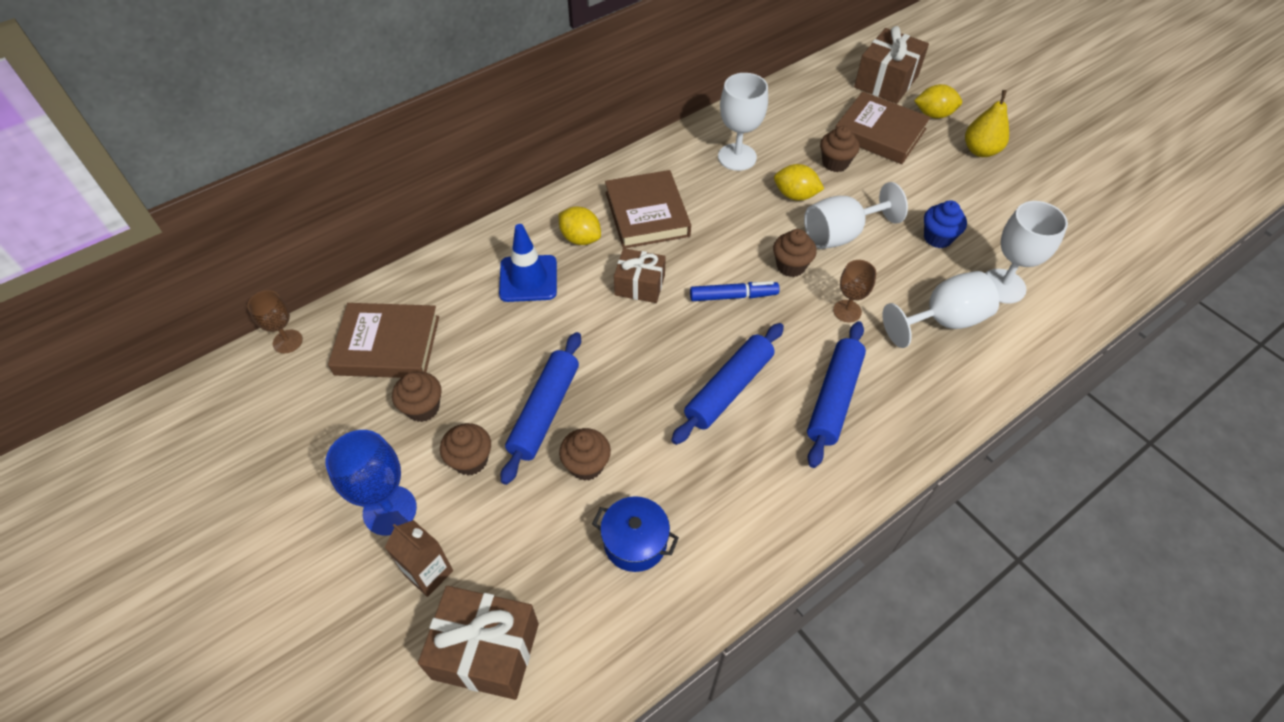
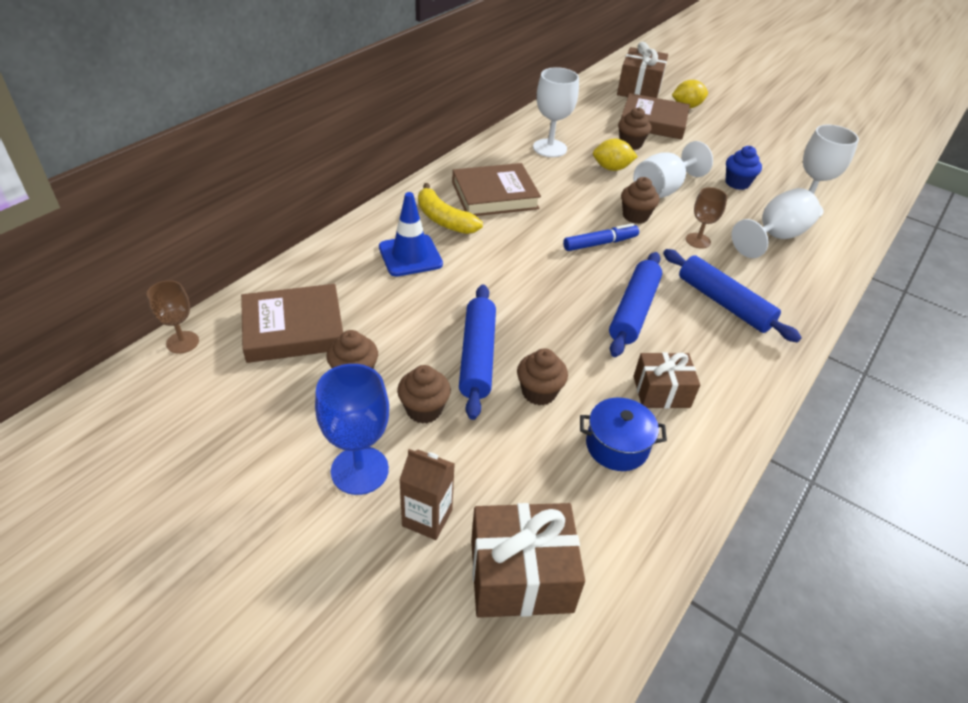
camera: 20 degrees left, 10 degrees down
(580, 238) = (444, 220): yellow lemon -> yellow banana
(639, 285) = (515, 246): brown gift -> brown gift (661, 391)
(647, 214) = (494, 195): brown book -> brown book turned 75 degrees counterclockwise
(834, 398) = (723, 303): blue rolling pin -> blue rolling pin turned 45 degrees counterclockwise
(980, 150) = (734, 125): yellow pear -> none

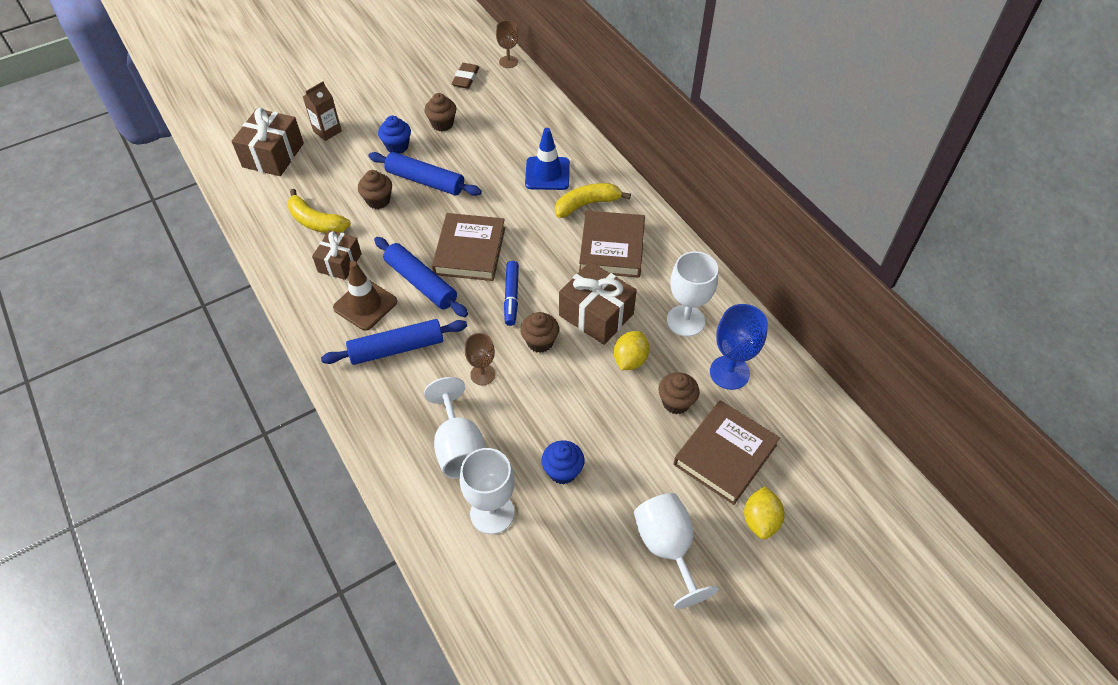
camera: 115 degrees right, 10 degrees up
(235, 379) = (465, 78): none -> brown eraser
(294, 329) = (497, 105): brown book -> brown book (469, 251)
(359, 470) = (372, 113): blue goblet -> blue goblet (729, 372)
(424, 410) = (397, 146): brown cupcake -> blue cupcake
(617, 446) = (316, 221): blue pot -> yellow banana
(639, 89) = (820, 483): brown gift -> brown gift (596, 315)
(662, 190) = (575, 388): white goblet -> white goblet (667, 548)
(697, 346) = (365, 305): none -> brown traffic cone

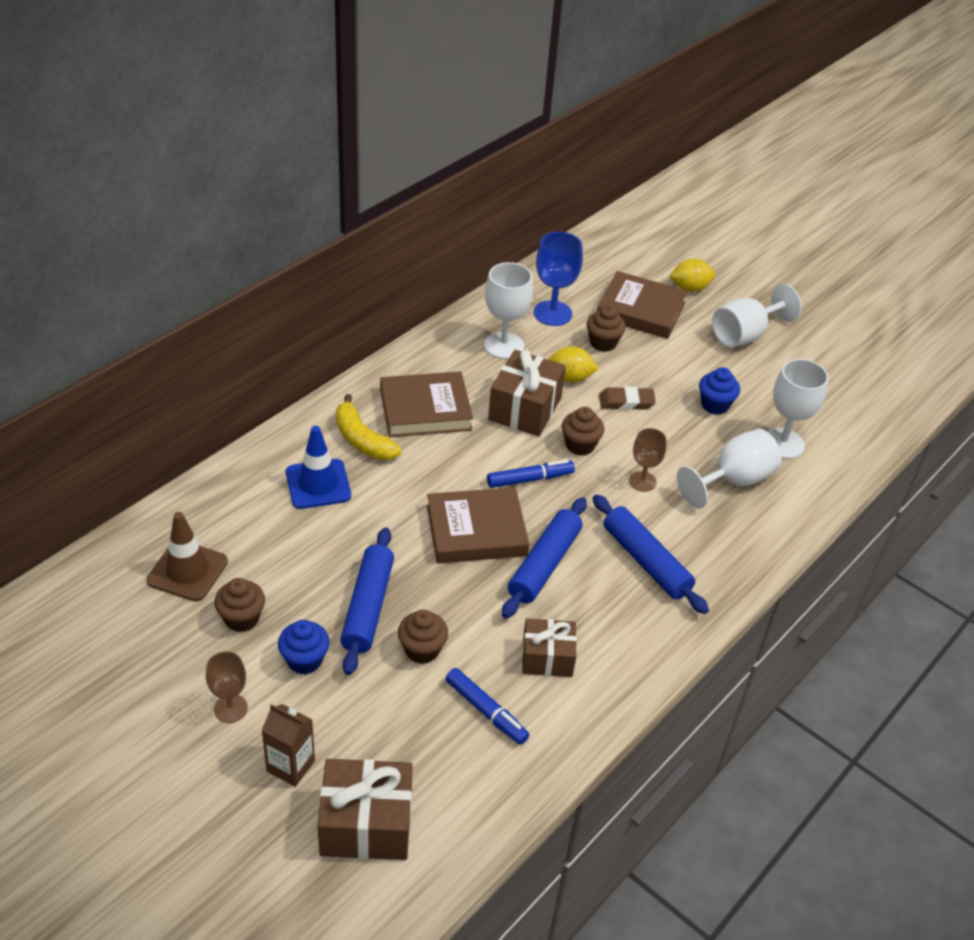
camera: 110 degrees left, 10 degrees down
(316, 221) = (486, 711): yellow banana -> blue marker
(365, 305) = (600, 609): brown traffic cone -> brown traffic cone (187, 571)
(465, 78) = (126, 616): brown eraser -> brown eraser (626, 402)
(508, 62) = (77, 572): brown goblet -> brown goblet (230, 708)

